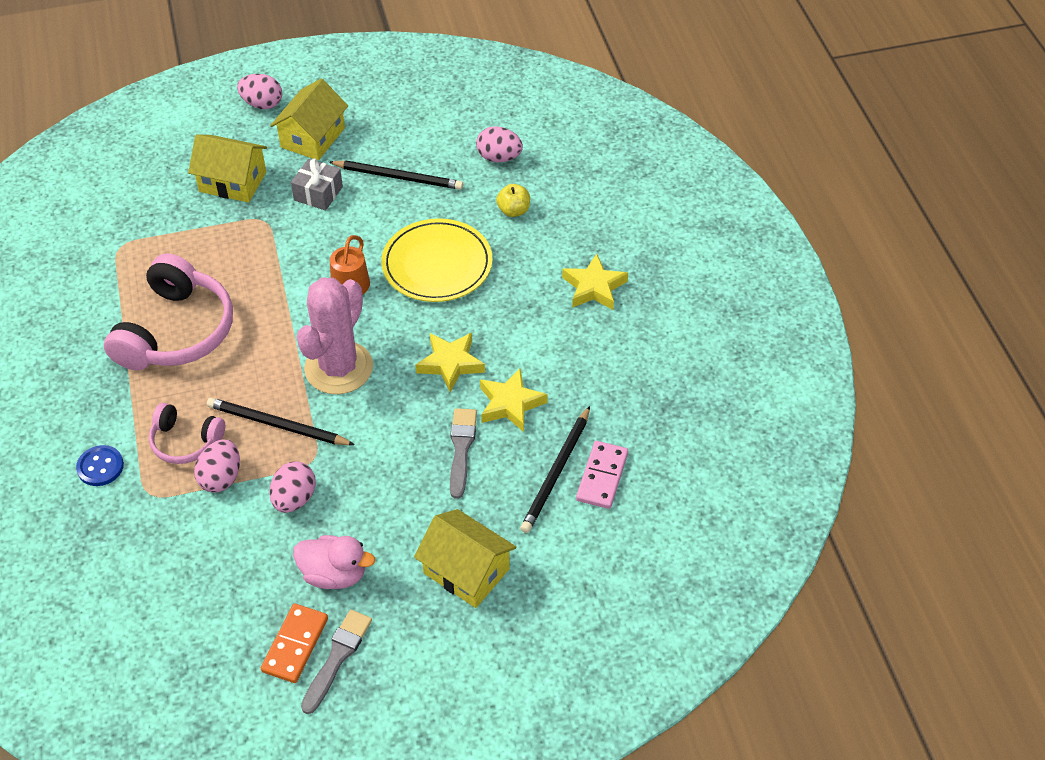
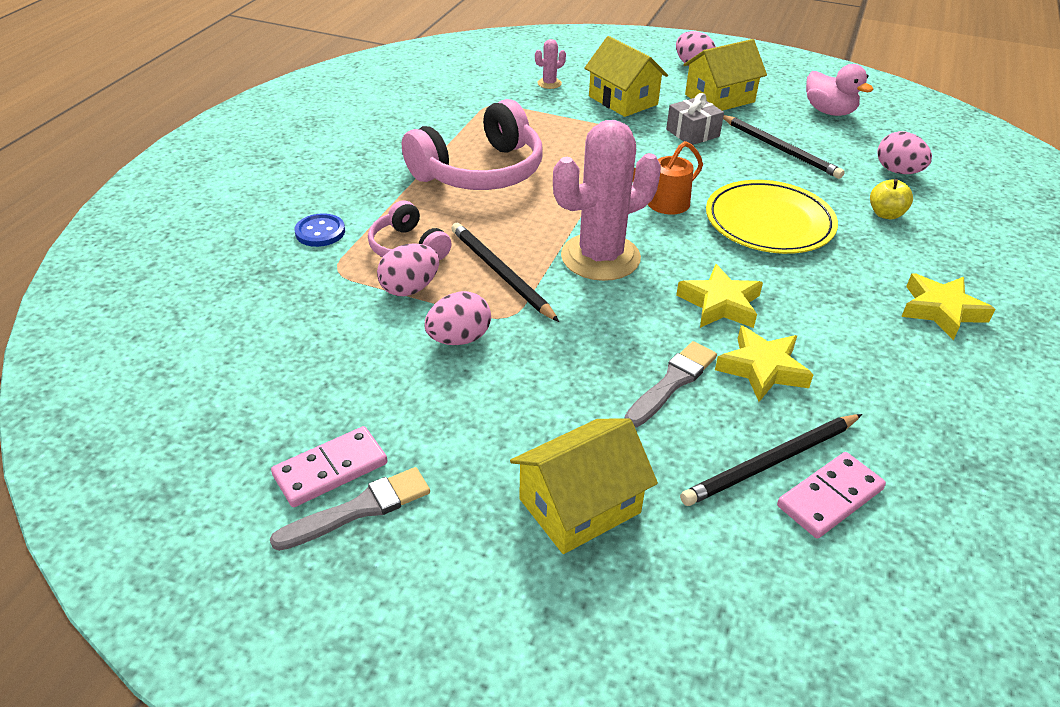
camera: 35 degrees right, 10 degrees down
(151, 192) = (549, 83): none -> pink cactus
(295, 645) = (330, 469): orange domino -> pink domino
(334, 574) = (434, 426): pink duck -> pink duck (829, 111)
(466, 571) = (579, 505): yellow house -> yellow house turned 75 degrees clockwise

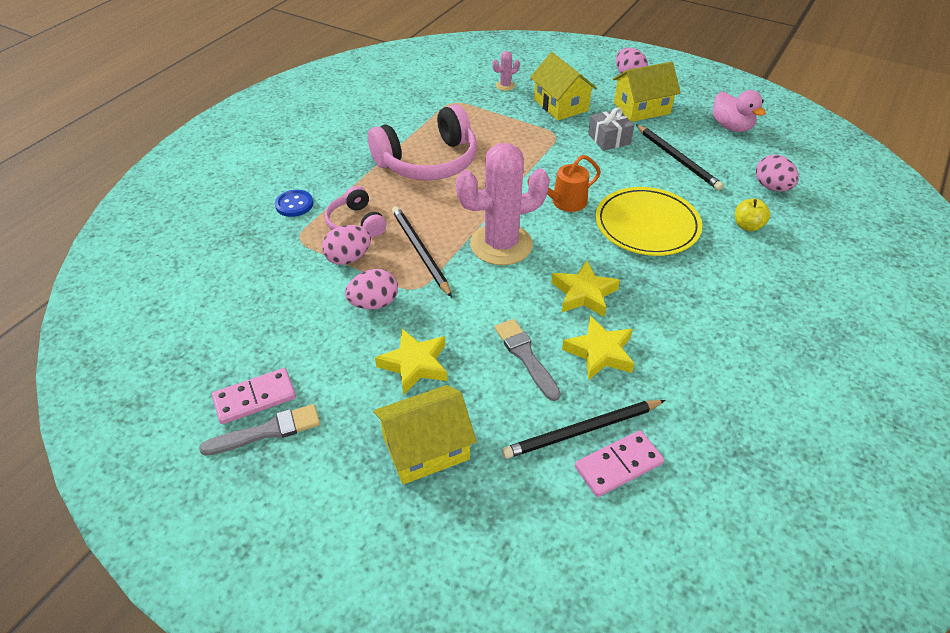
camera: 10 degrees right, 5 degrees up
(672, 382) = (525, 356): grey brush -> grey brush turned 75 degrees counterclockwise
(941, 310) = (764, 317): yellow star -> yellow star (415, 364)

